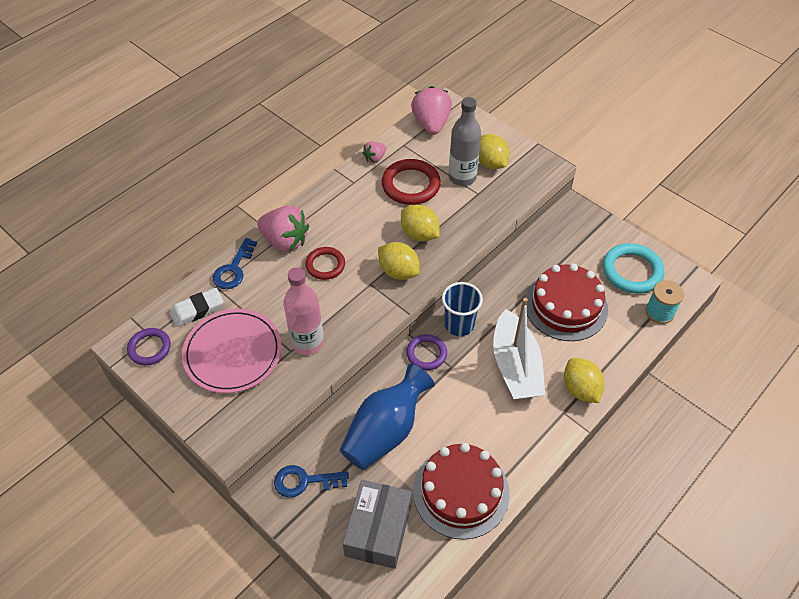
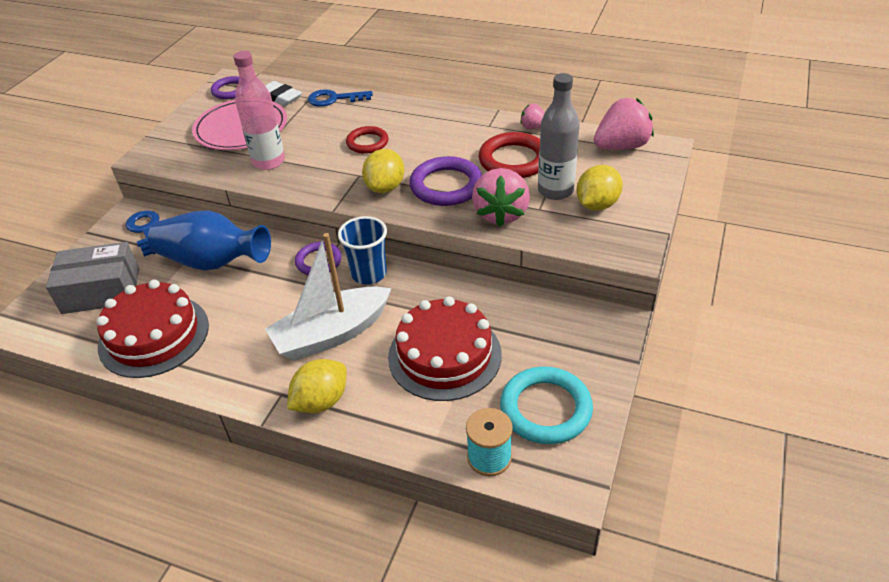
camera: 70 degrees right, 10 degrees down
(285, 241) = (384, 113): pink strawberry -> pink strawberry (500, 214)
(419, 234) = (446, 186): yellow lemon -> purple ring

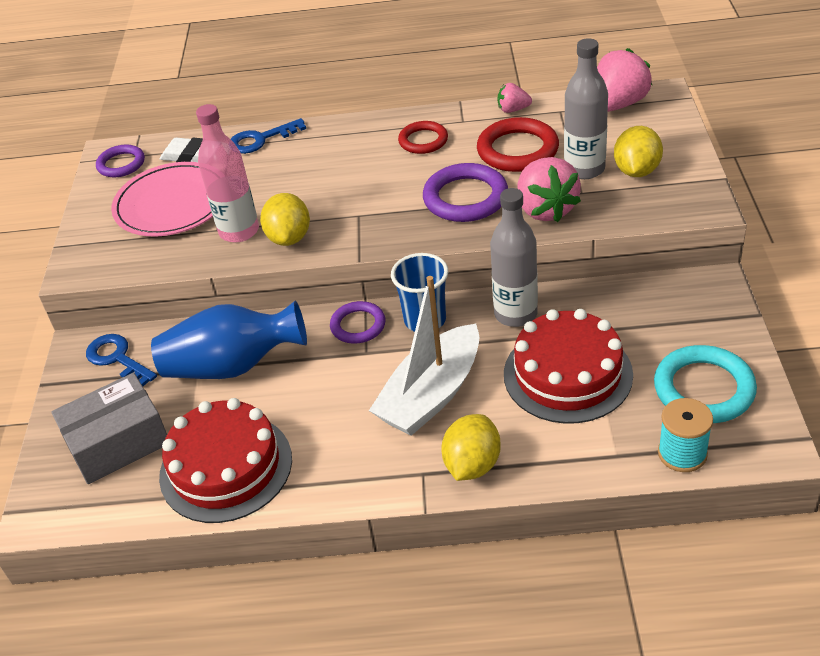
camera: 20 degrees left, 0 degrees up
(367, 143) = (340, 177): red ring -> red ring (423, 140)
(385, 187) = (399, 219): yellow lemon -> yellow lemon (289, 238)
(439, 292) = (515, 314): none -> grey bottle

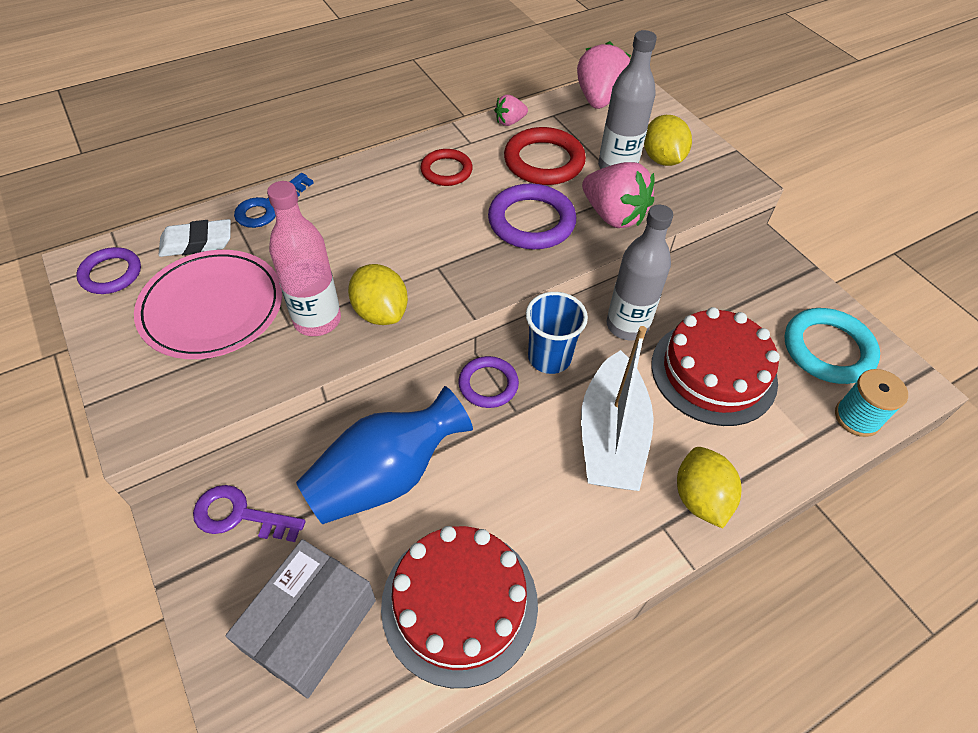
camera: 35 degrees left, 10 degrees up
(117, 358) = (239, 515): blue key -> purple key

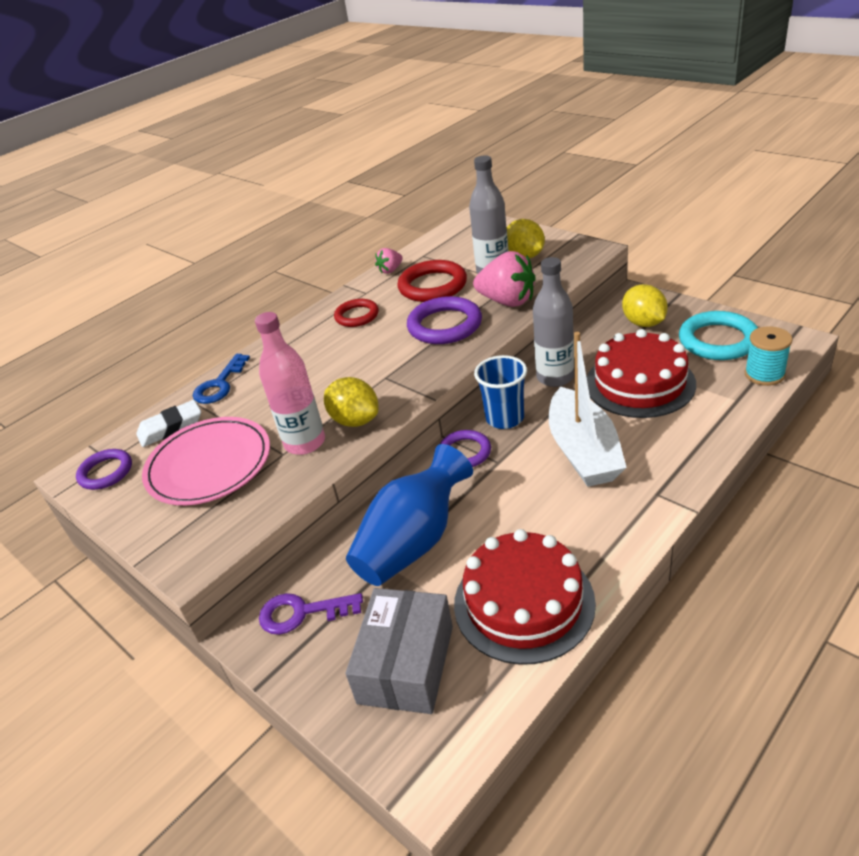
camera: 10 degrees left, 15 degrees down
(599, 99) = (454, 235): pink strawberry -> none
(700, 498) = (675, 465): yellow lemon -> yellow lemon (643, 323)

